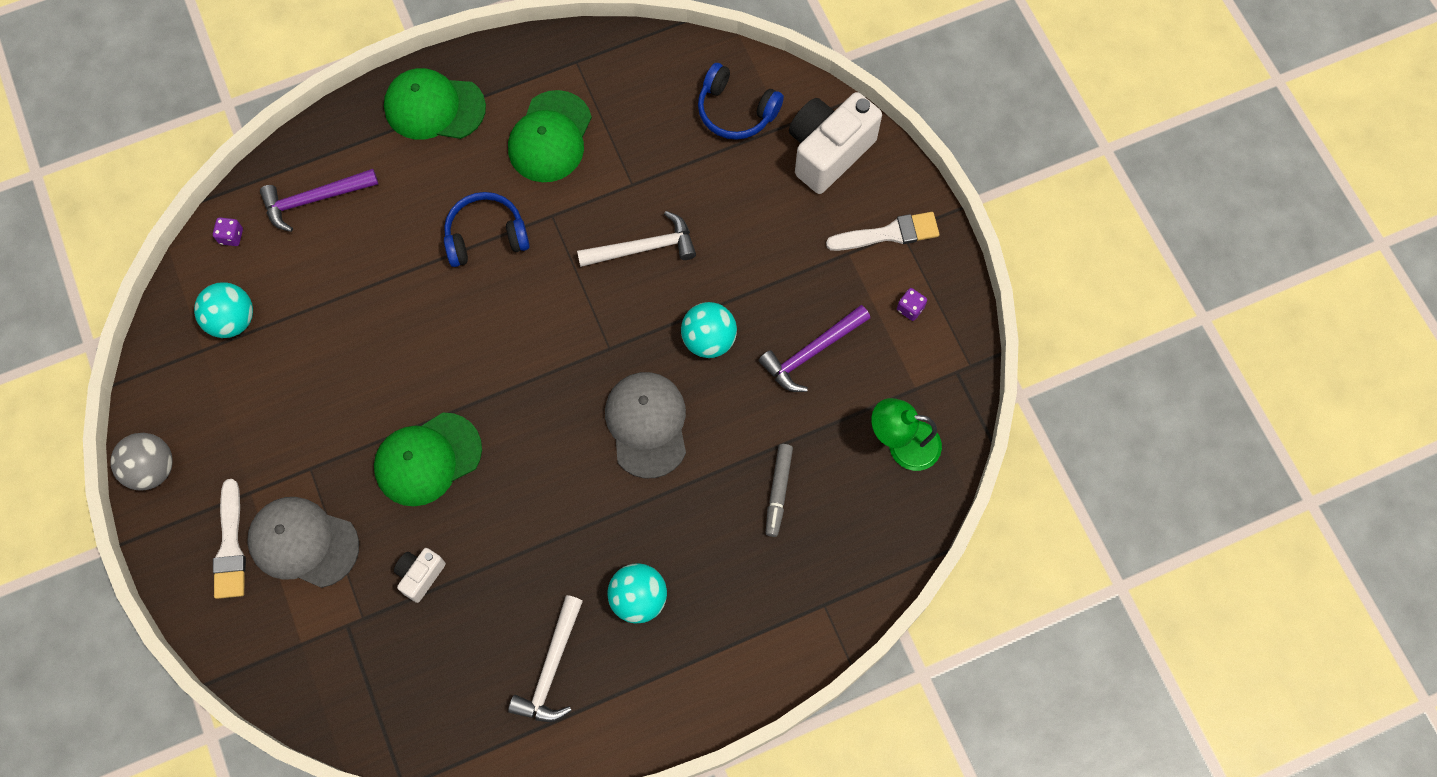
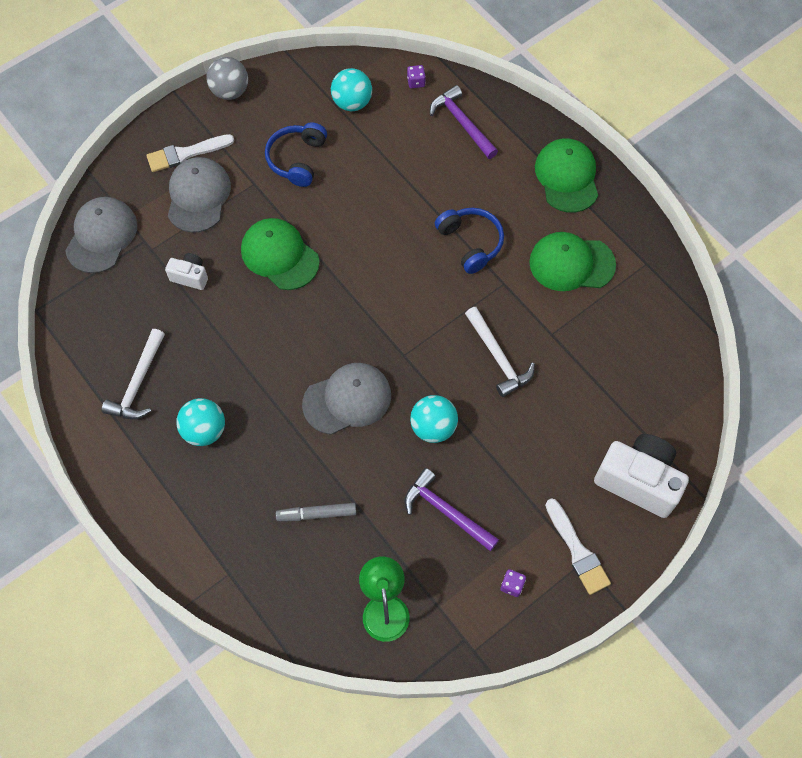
camera: 75 degrees right, 5 degrees down
(319, 680) = (101, 236): none -> grey cap
(551, 668) = (138, 383): white hammer -> white hammer turned 75 degrees counterclockwise
(736, 111) = (649, 396): blue headphones -> blue headphones (297, 159)

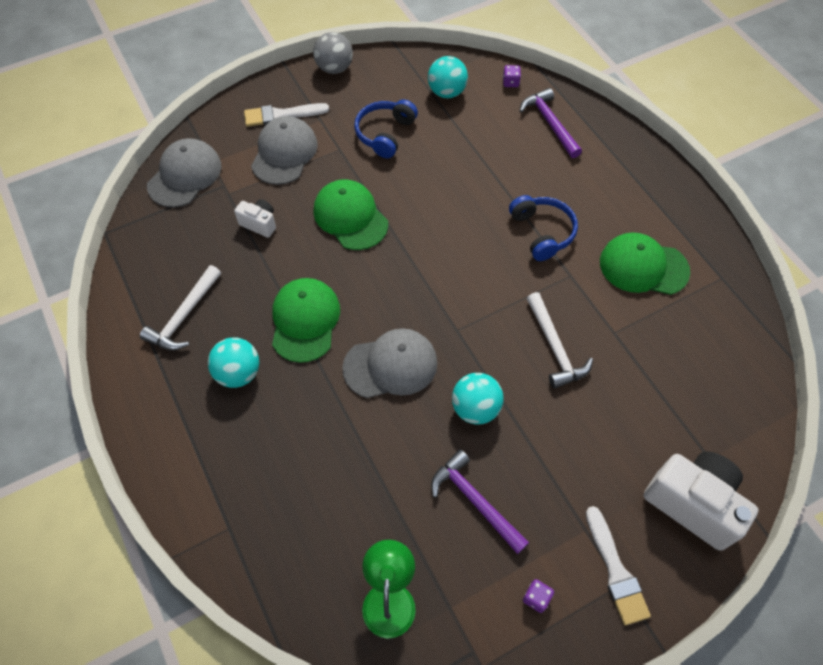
camera: 10 degrees right, 5 degrees down
(316, 514) = (335, 480): grey marker -> none
(567, 177) = (648, 185): green cap -> green cap (305, 321)

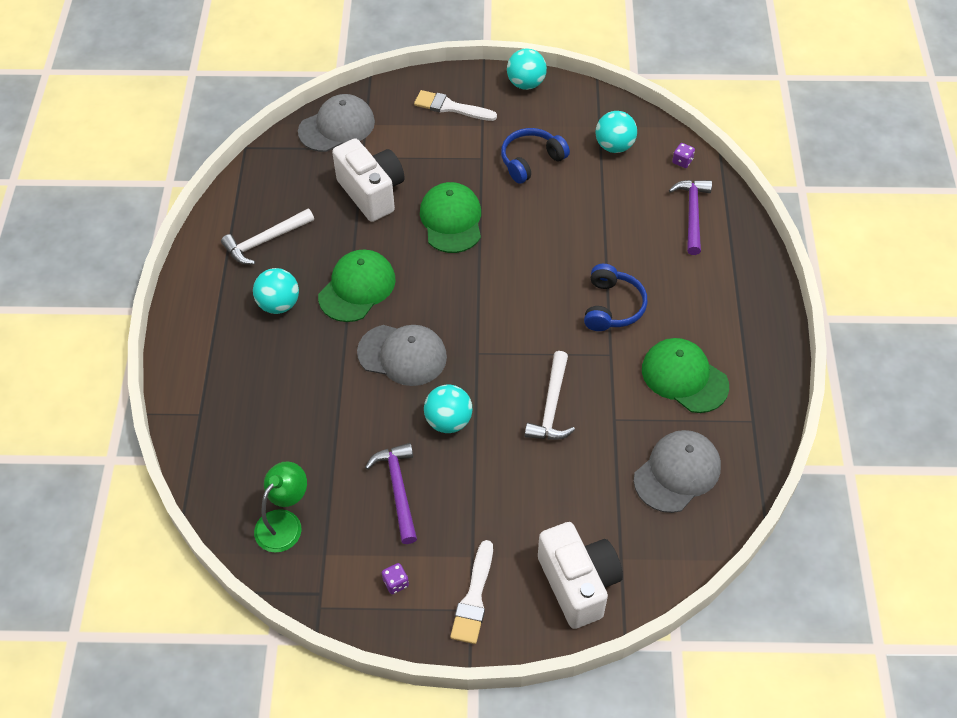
camera: 30 degrees right, 5 degrees down
(259, 224) = (372, 193): white camera -> white camera, size x2.00
(284, 153) = (431, 142): grey cap -> grey cap (677, 472)
(334, 68) = (526, 84): grey ball -> turquoise ball

